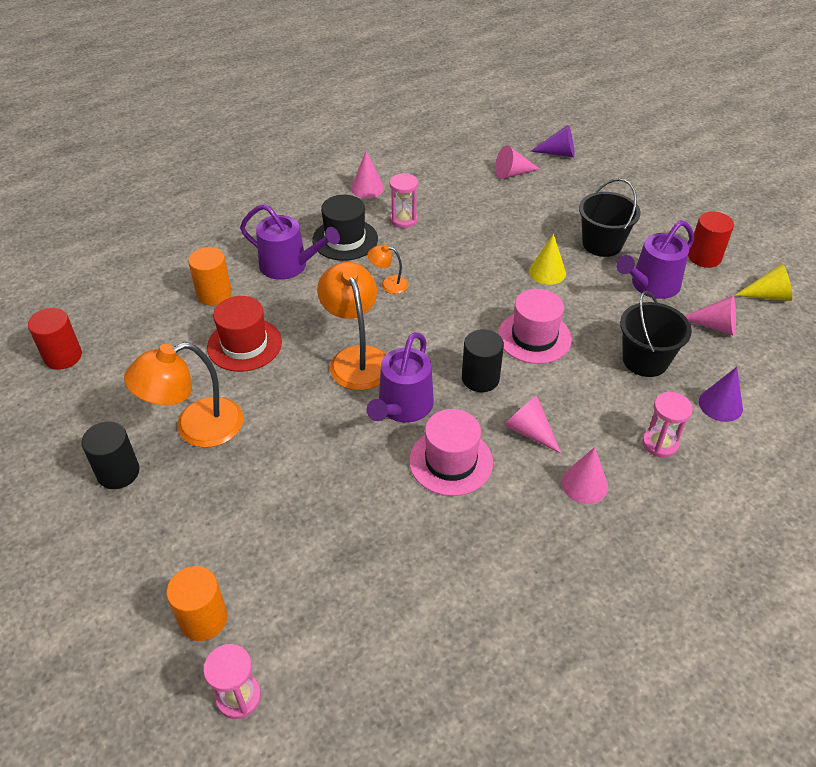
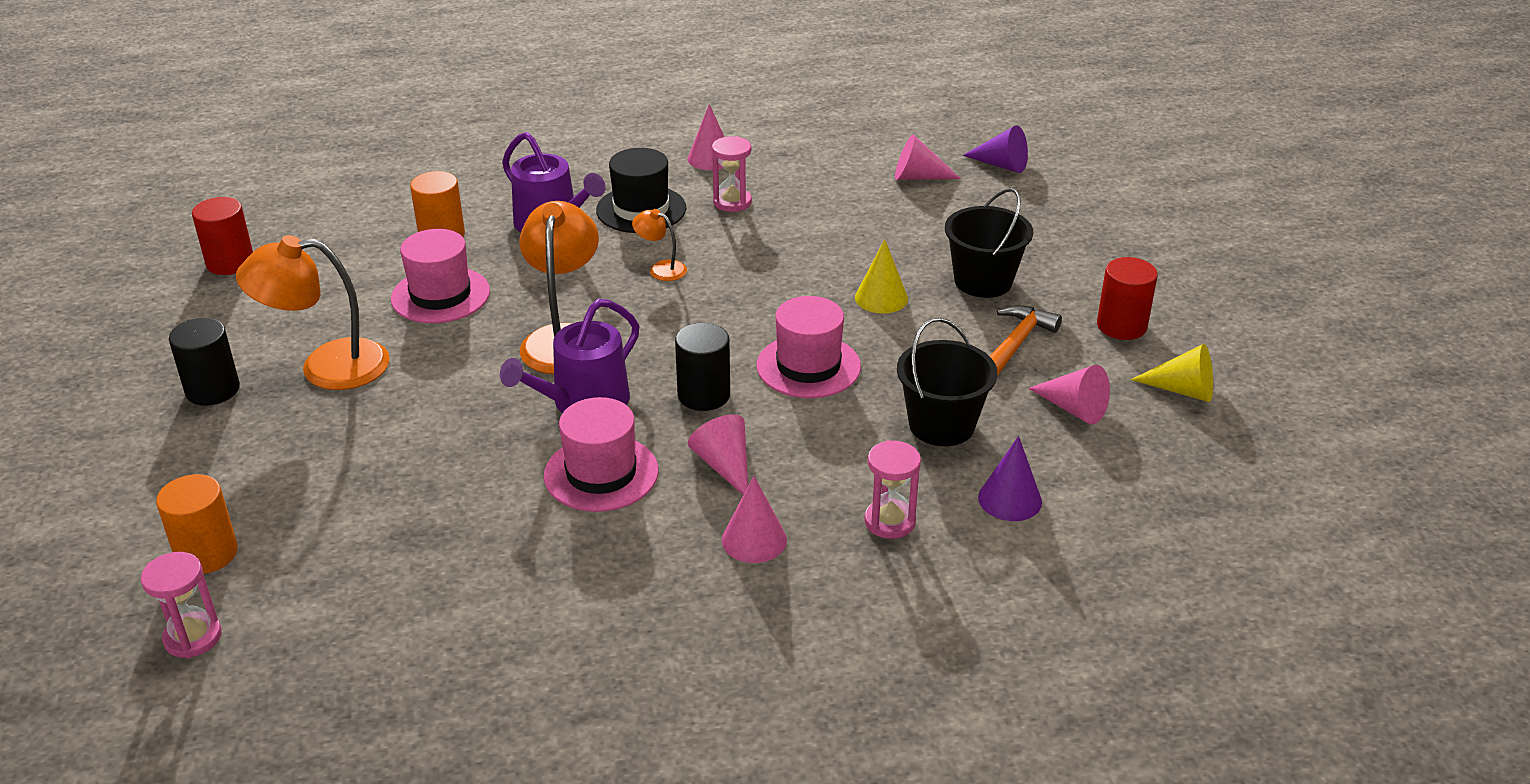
camera: 20 degrees right, 10 degrees down
(244, 344) = (440, 295): red hat -> pink hat
(651, 285) = (1017, 343): purple watering can -> orange hammer

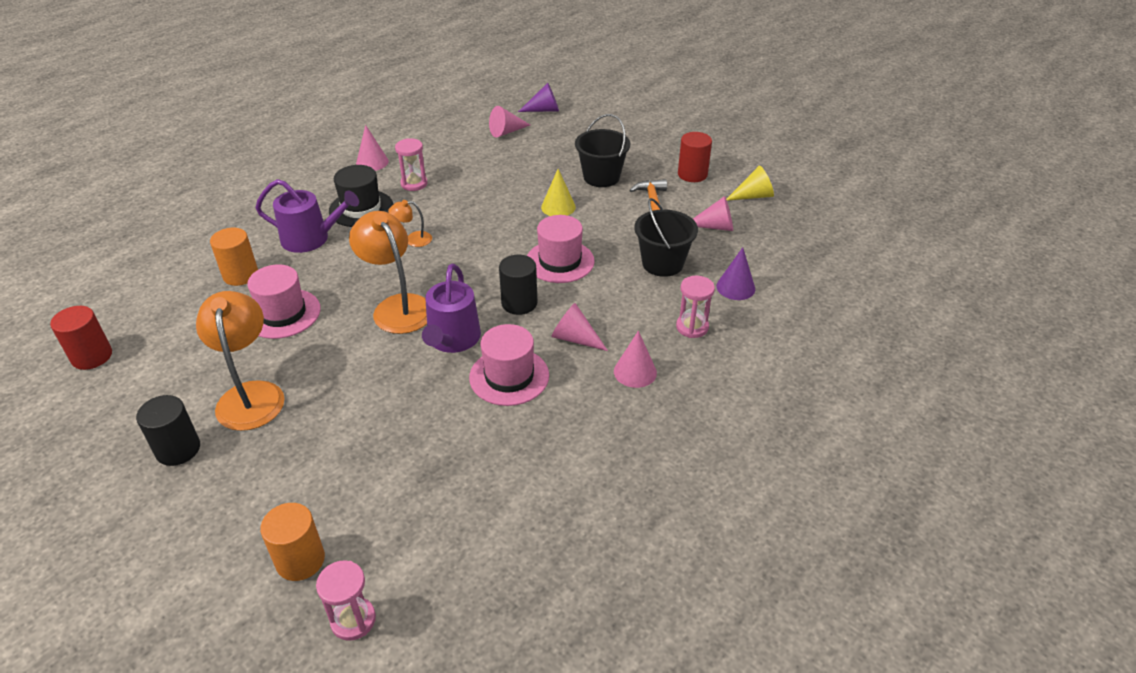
camera: 35 degrees left, 5 degrees up
(326, 367) = (250, 395): orange lamp -> orange lamp turned 120 degrees clockwise

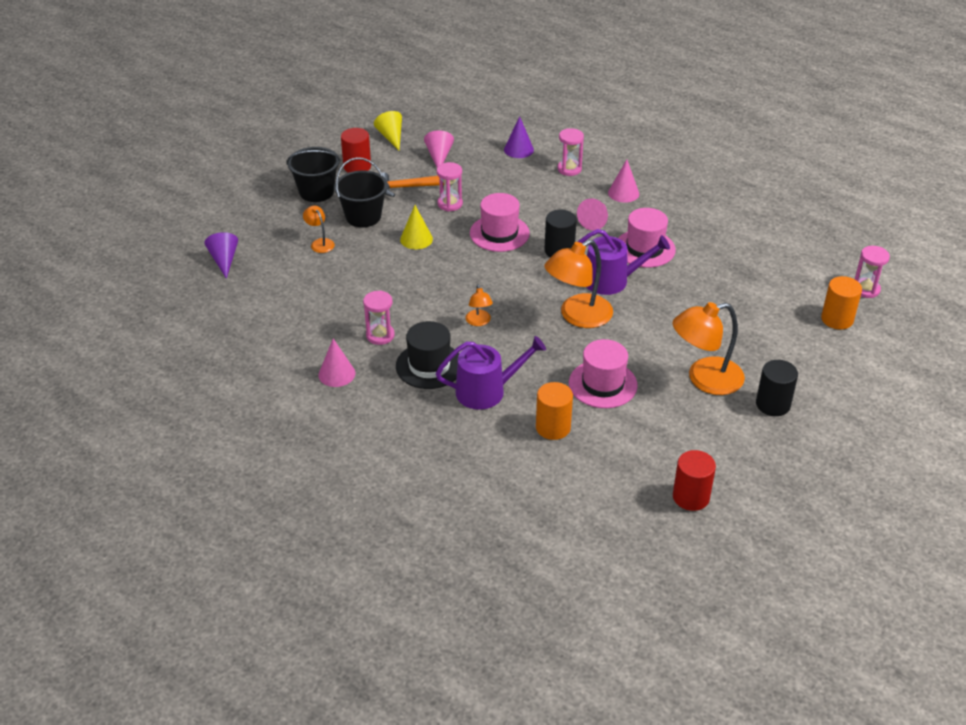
camera: 95 degrees left, 0 degrees up
(311, 239) = (486, 391): purple watering can -> purple watering can turned 75 degrees clockwise
(506, 132) = (272, 282): pink cone -> none
(561, 154) = (320, 243): none -> orange lamp
(619, 230) = (450, 204): none -> pink hourglass
(662, 263) = (494, 182): black bucket -> black bucket (316, 192)

